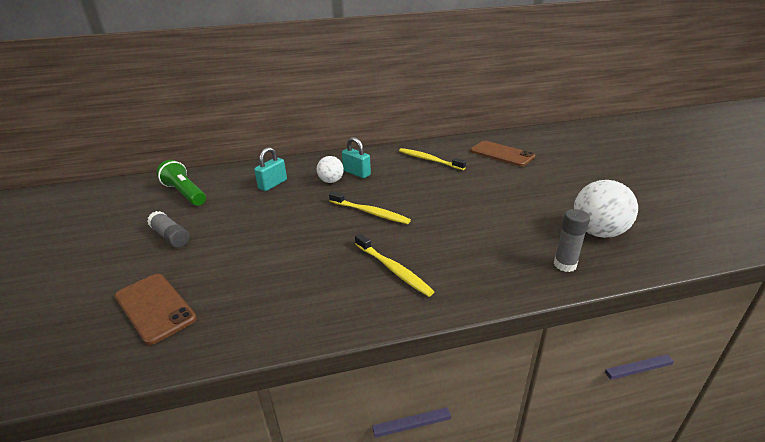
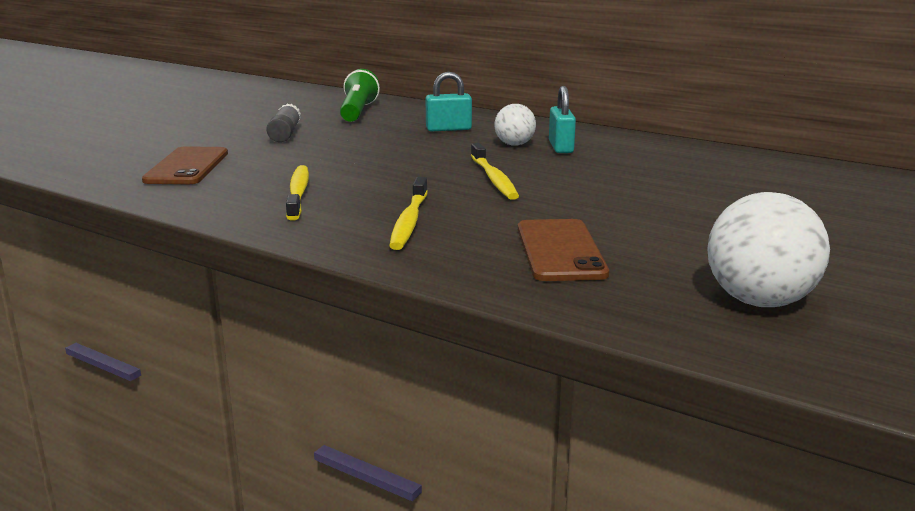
camera: 45 degrees right, 10 degrees down
(429, 160) = (689, 164): yellow toothbrush -> yellow toothbrush (298, 193)
(501, 154) = (828, 191): brown phone -> brown phone (560, 250)
(565, 265) = (616, 300): grey glue stick -> none

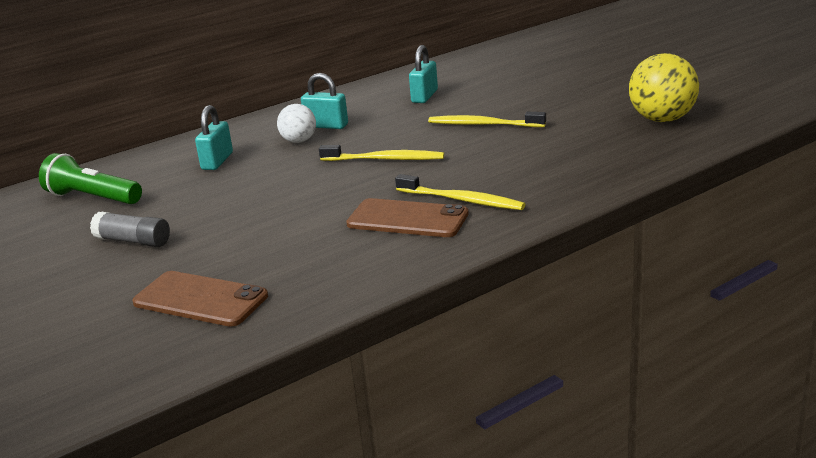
camera: 65 degrees left, 5 degrees up
(298, 193) = (349, 242): yellow toothbrush -> yellow toothbrush (483, 124)
(560, 250) = (556, 157): brown phone -> brown phone (407, 219)
(685, 170) = (424, 96): none -> turquoise padlock
(759, 301) = (662, 119): white ball -> yellow ball

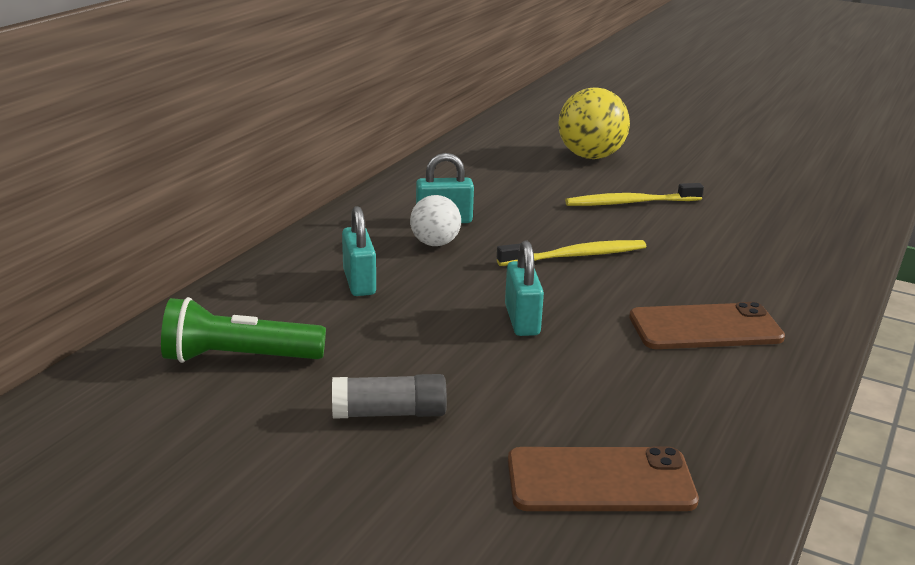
camera: 30 degrees left, 0 degrees up
(424, 96) = (516, 174): turquoise padlock -> turquoise padlock (522, 320)
(462, 200) = (732, 296): yellow toothbrush -> none
(662, 119) = (803, 182): yellow ball -> yellow ball (590, 156)

